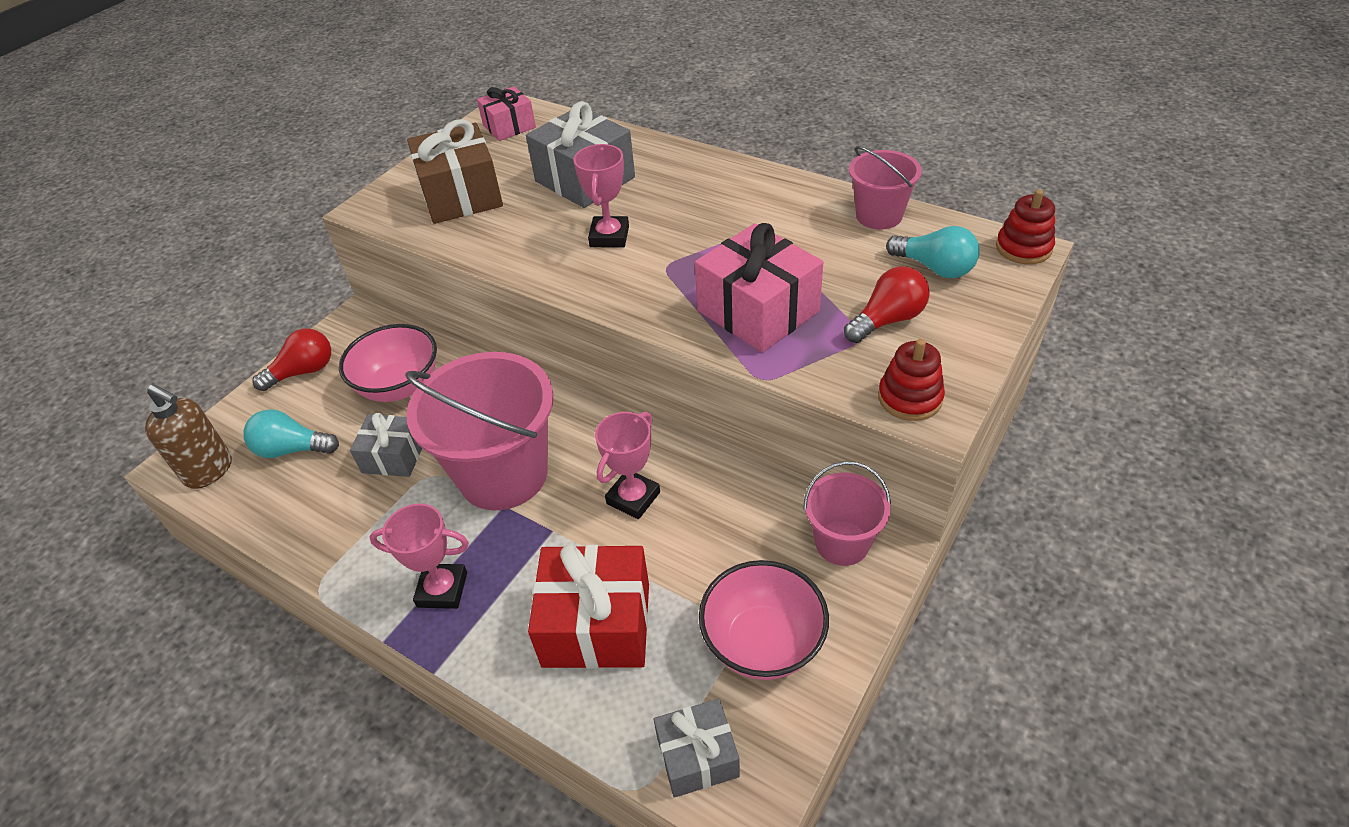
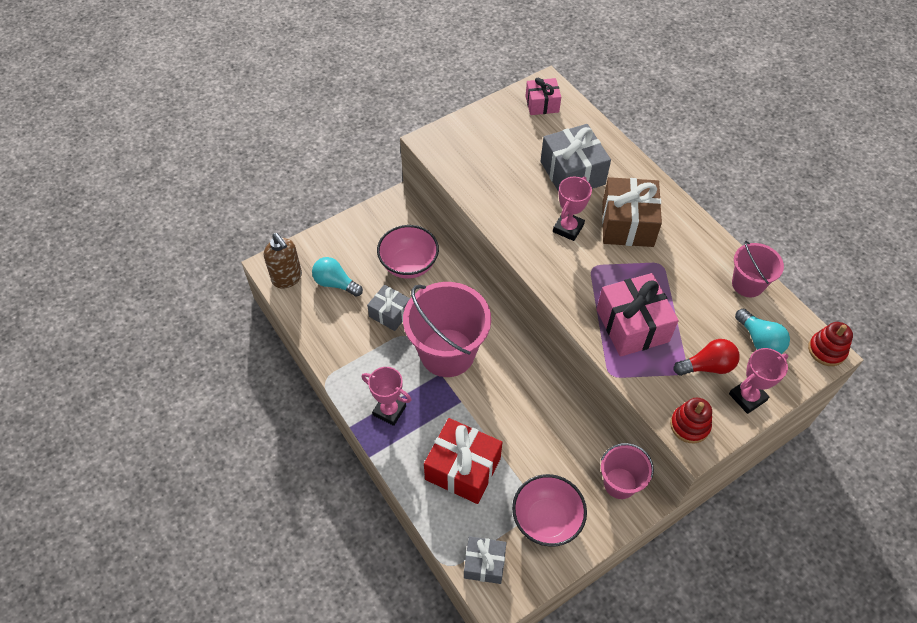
camera: 20 degrees right, 10 degrees up
(303, 371) = (356, 230): red light bulb -> none
(461, 195) = (490, 154): brown gift -> brown gift (627, 224)
(633, 498) = (514, 401): pink trophy -> pink trophy (747, 397)

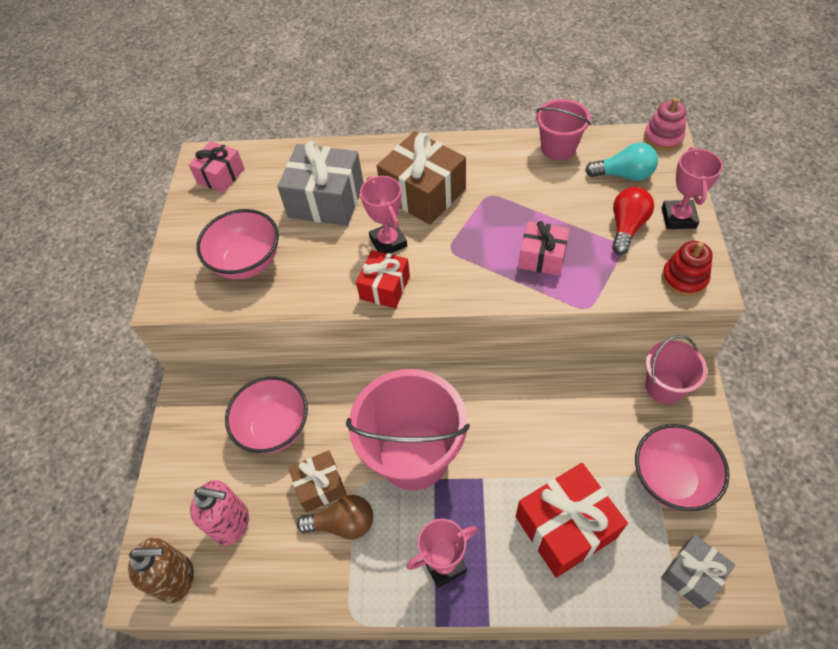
camera: 50 degrees left, 0 degrees up
(335, 283) = (232, 524): turquoise light bulb -> pink soap dispenser
(376, 340) = (343, 523): none -> brown light bulb
(390, 313) = (320, 486): grey gift -> brown gift
(488, 163) = (247, 262): none -> pink bowl
(530, 248) = (385, 287): none -> red gift
(632, 325) = (542, 257): pink gift -> pink gift, size x0.60
(826, 350) = (663, 138): red stacking toy -> pink stacking toy

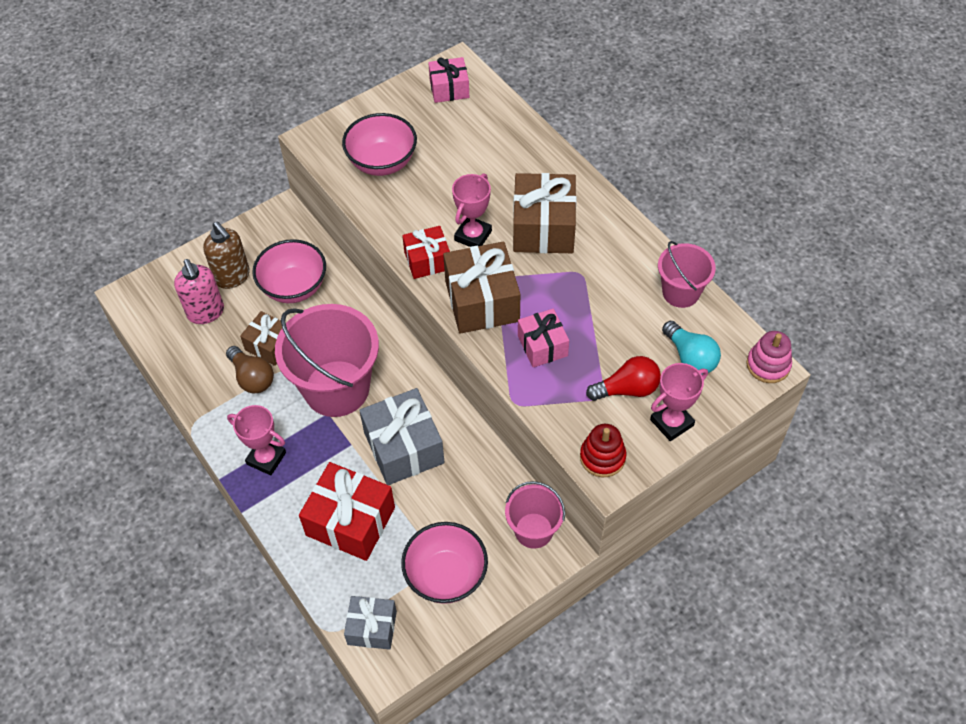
camera: 50 degrees right, 0 degrees up
(177, 579) = (149, 309): brown soap dispenser -> brown soap dispenser (233, 277)
(326, 200) = (481, 170): grey gift -> grey gift (404, 447)
(462, 273) = (482, 301): none -> brown gift

